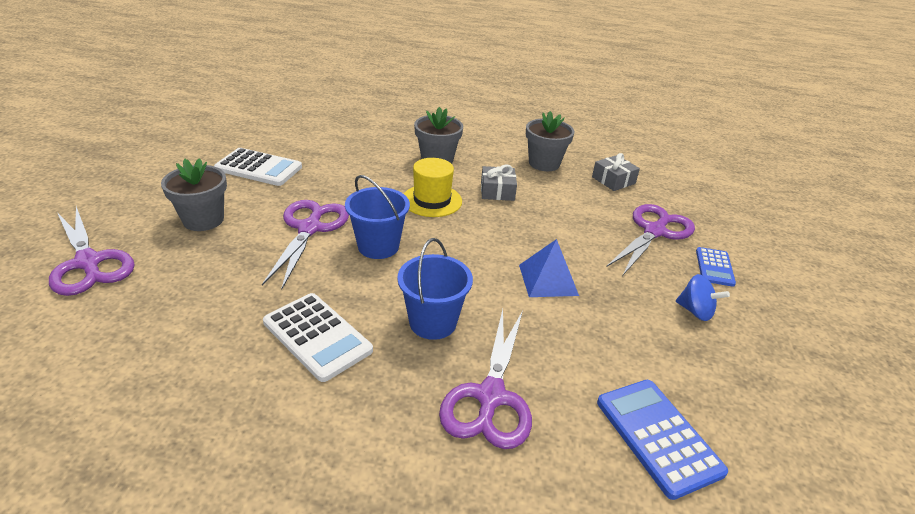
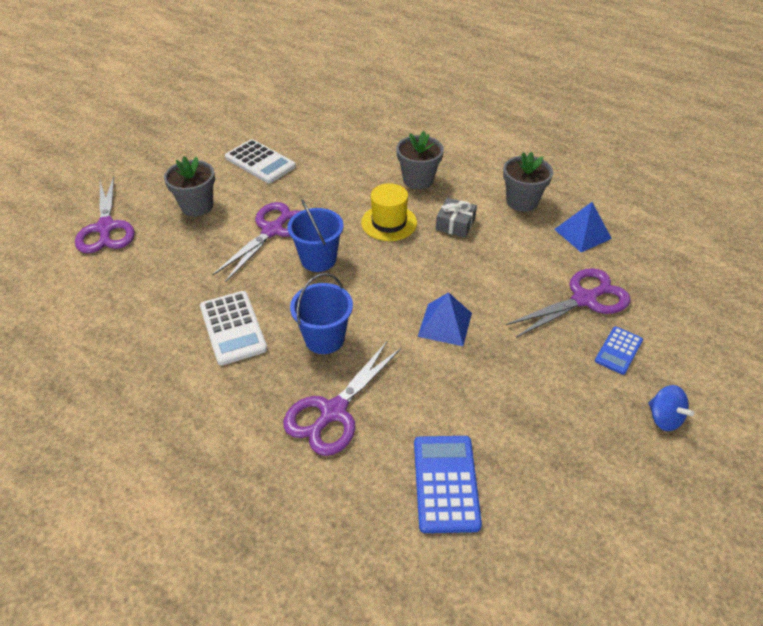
camera: 25 degrees right, 10 degrees up
(613, 180) = (582, 234): grey gift -> blue pyramid
(695, 311) = (563, 388): blue spinning top -> blue spinning top (664, 418)

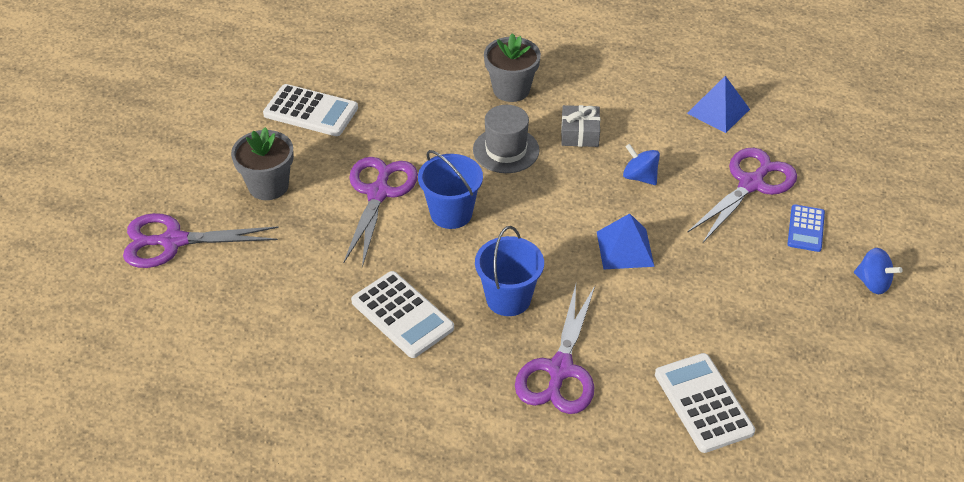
camera: 20 degrees left, 0 degrees up
(106, 228) = (173, 241): purple scissors -> purple scissors turned 120 degrees clockwise
(389, 223) = (506, 150): yellow hat -> grey hat
(446, 483) = (703, 403): blue calculator -> white calculator
(488, 269) = (640, 177): none -> blue spinning top
(522, 201) = (638, 88): grey flower pot -> none

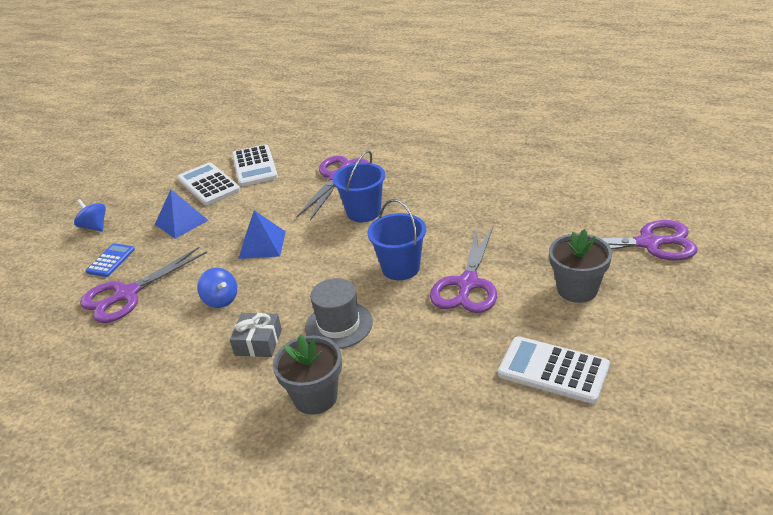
camera: 170 degrees left, 10 degrees down
(402, 315) = (444, 201): white calculator -> white calculator (208, 185)
(718, 111) = (103, 367): blue pyramid -> blue pyramid (181, 222)

